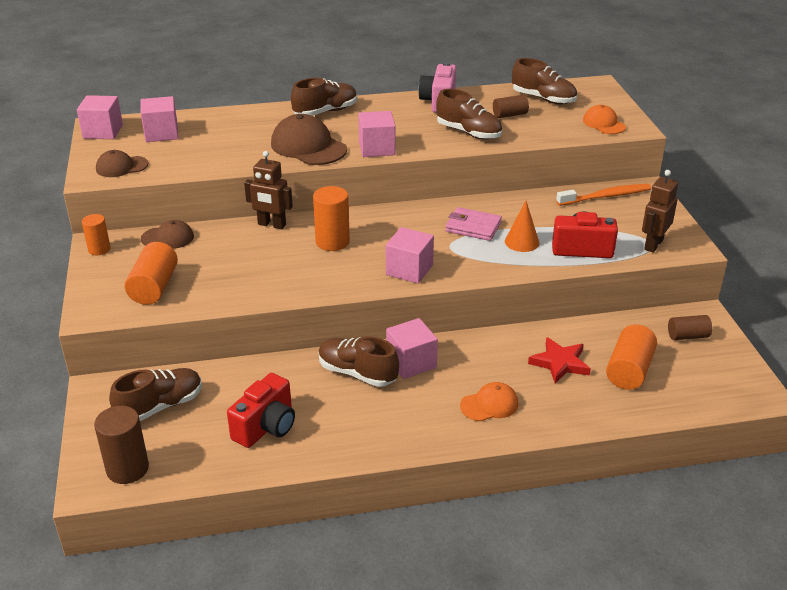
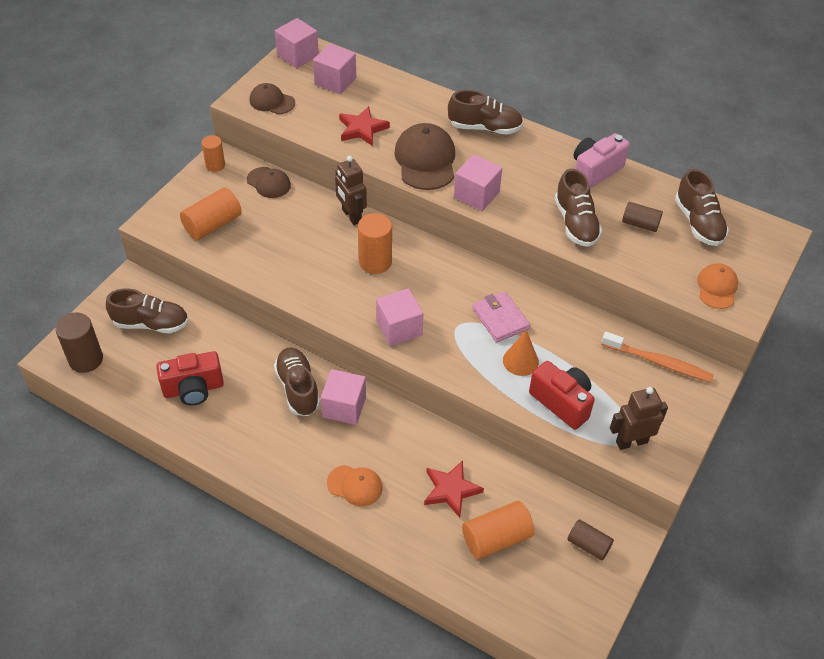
camera: 40 degrees right, 15 degrees up
(229, 151) = (362, 129): none -> red star

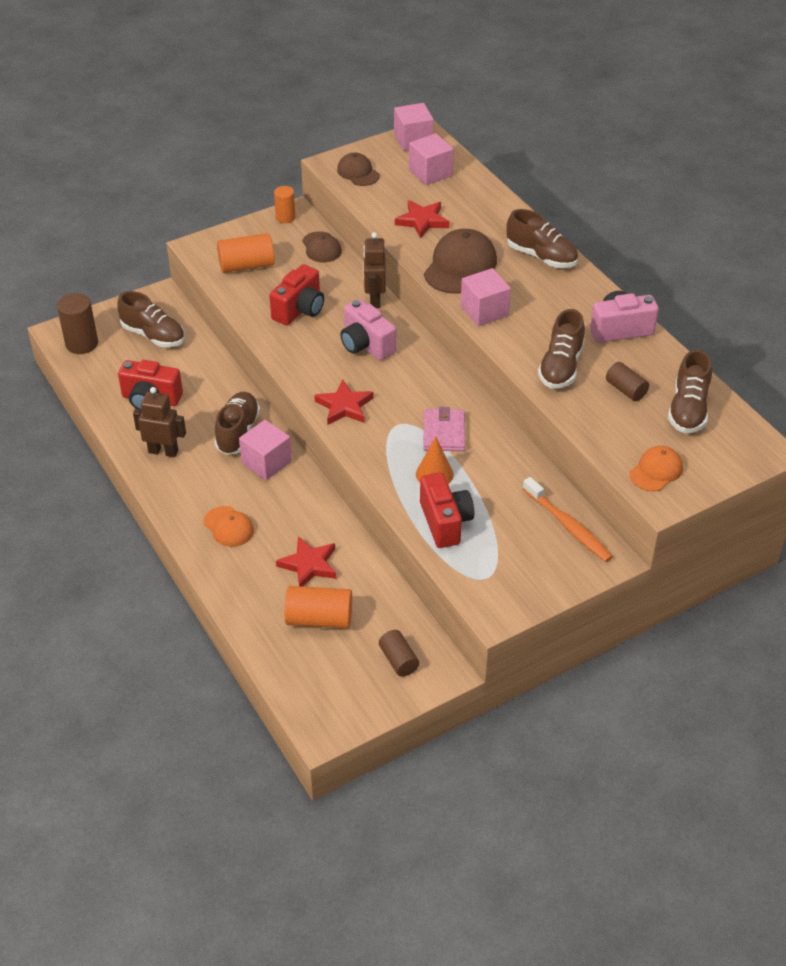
camera: 30 degrees right, 5 degrees down
(292, 250) = (299, 310): none -> red camera
(375, 262) = (366, 345): orange cylinder -> pink camera
(399, 328) = (344, 406): pink cube -> red star
(631, 441) = (484, 579): brown robot -> brown robot (163, 451)

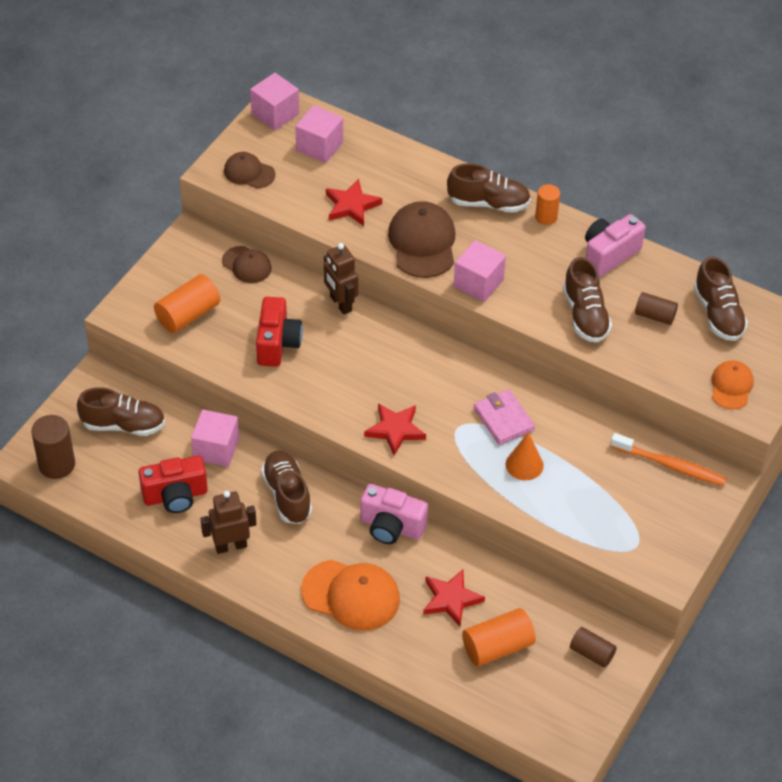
camera: 30 degrees left, 5 degrees up
(228, 527) = (351, 595): orange cap -> orange cap, size x1.70
(266, 462) = (337, 514): pink cube -> pink cube (216, 449)
(285, 218) = (185, 244): orange cylinder -> orange cylinder (546, 217)
(366, 345) = (368, 357): pink camera -> pink camera (391, 527)
(445, 522) = (566, 508): red camera -> none

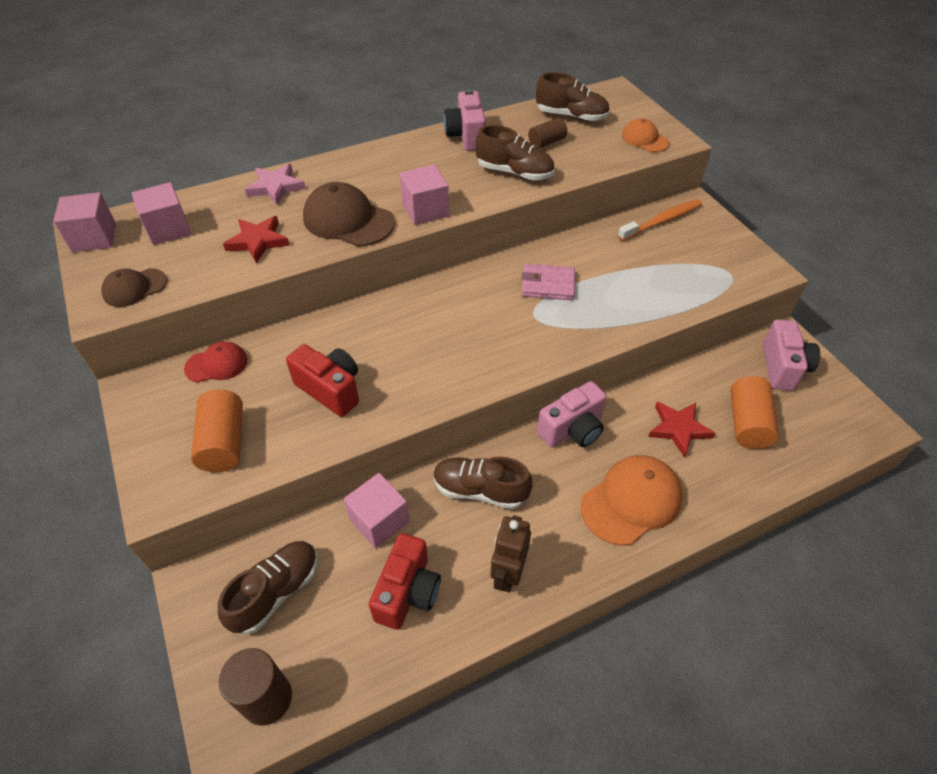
camera: 55 degrees left, 0 degrees up
(247, 265) = (216, 364): brown cap -> red cap
(340, 304) = (331, 322): brown robot -> none
(395, 430) = (504, 357): red star -> none
(422, 174) = (276, 187): none -> pink star
(488, 203) = (349, 168): brown shoe -> none
(524, 464) = (604, 295): orange cone -> none
(546, 217) = (396, 147): orange cylinder -> none
(591, 653) = (782, 367): brown cylinder -> pink camera

